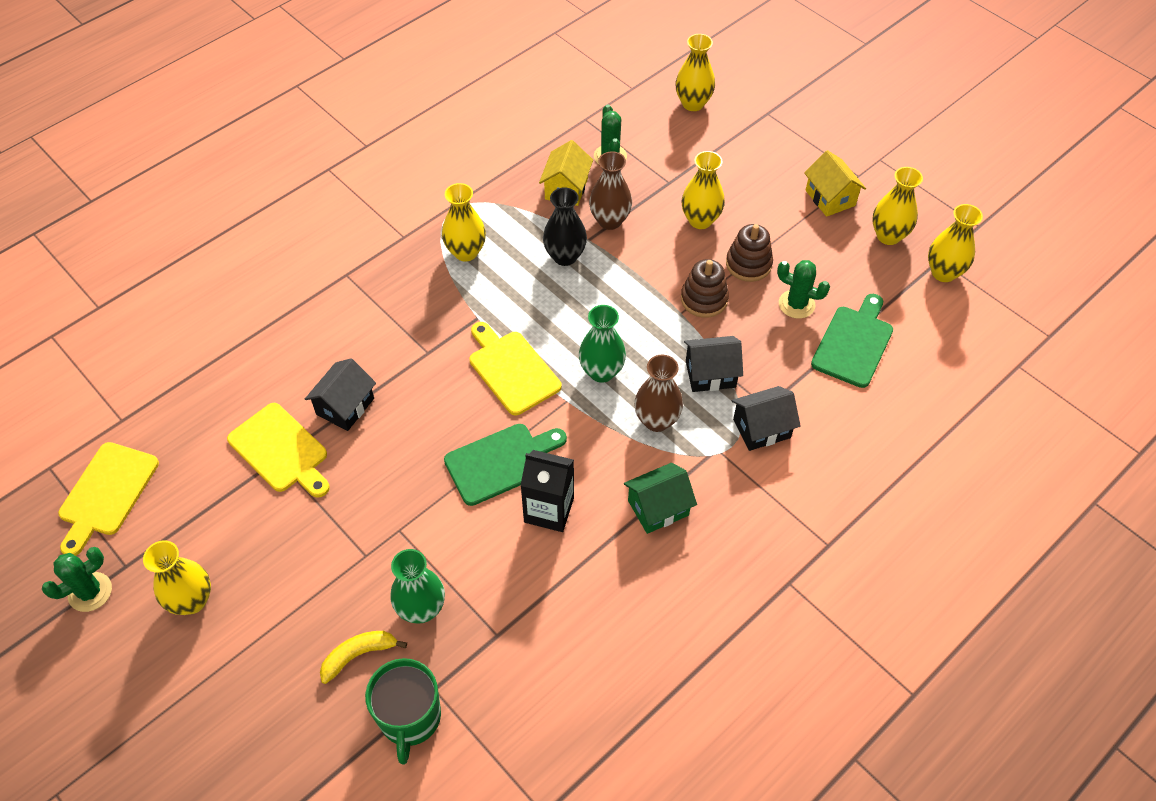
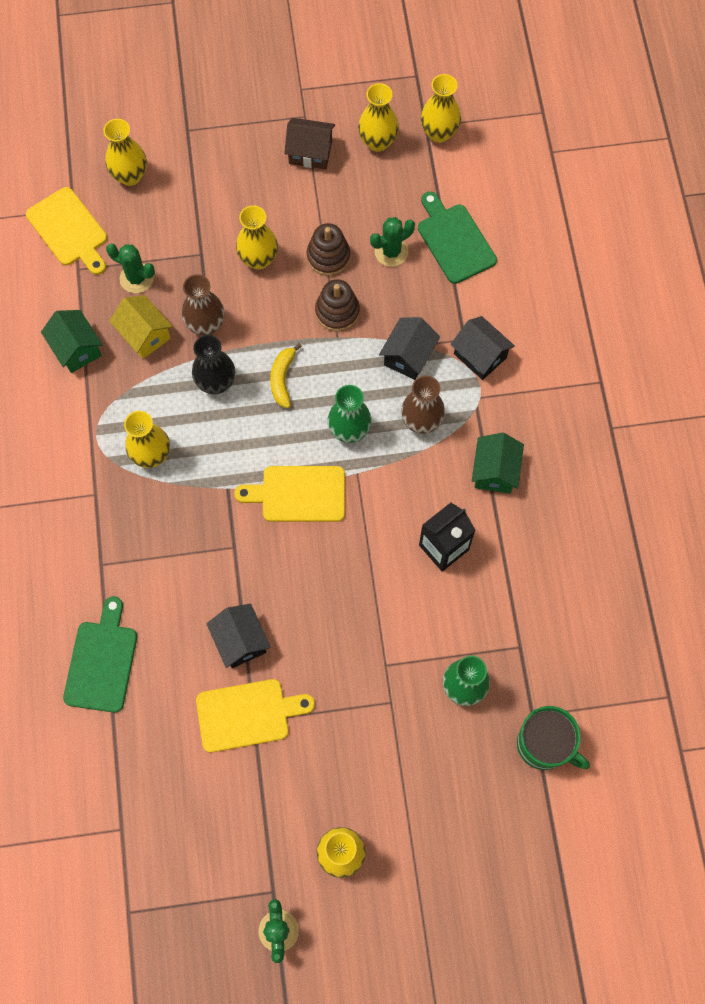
camera: 55 degrees left, 15 degrees up
(106, 493) = (190, 875): yellow cutting board -> yellow cutting board (69, 230)
(358, 655) = (471, 753): yellow banana -> yellow banana (282, 379)
(501, 462) = (379, 555): green cutting board -> green cutting board (102, 661)
(517, 156) = (76, 349): none -> green house
(761, 428) = (480, 356): black house -> black house turned 60 degrees counterclockwise
(830, 198) = (310, 152): yellow house -> brown house

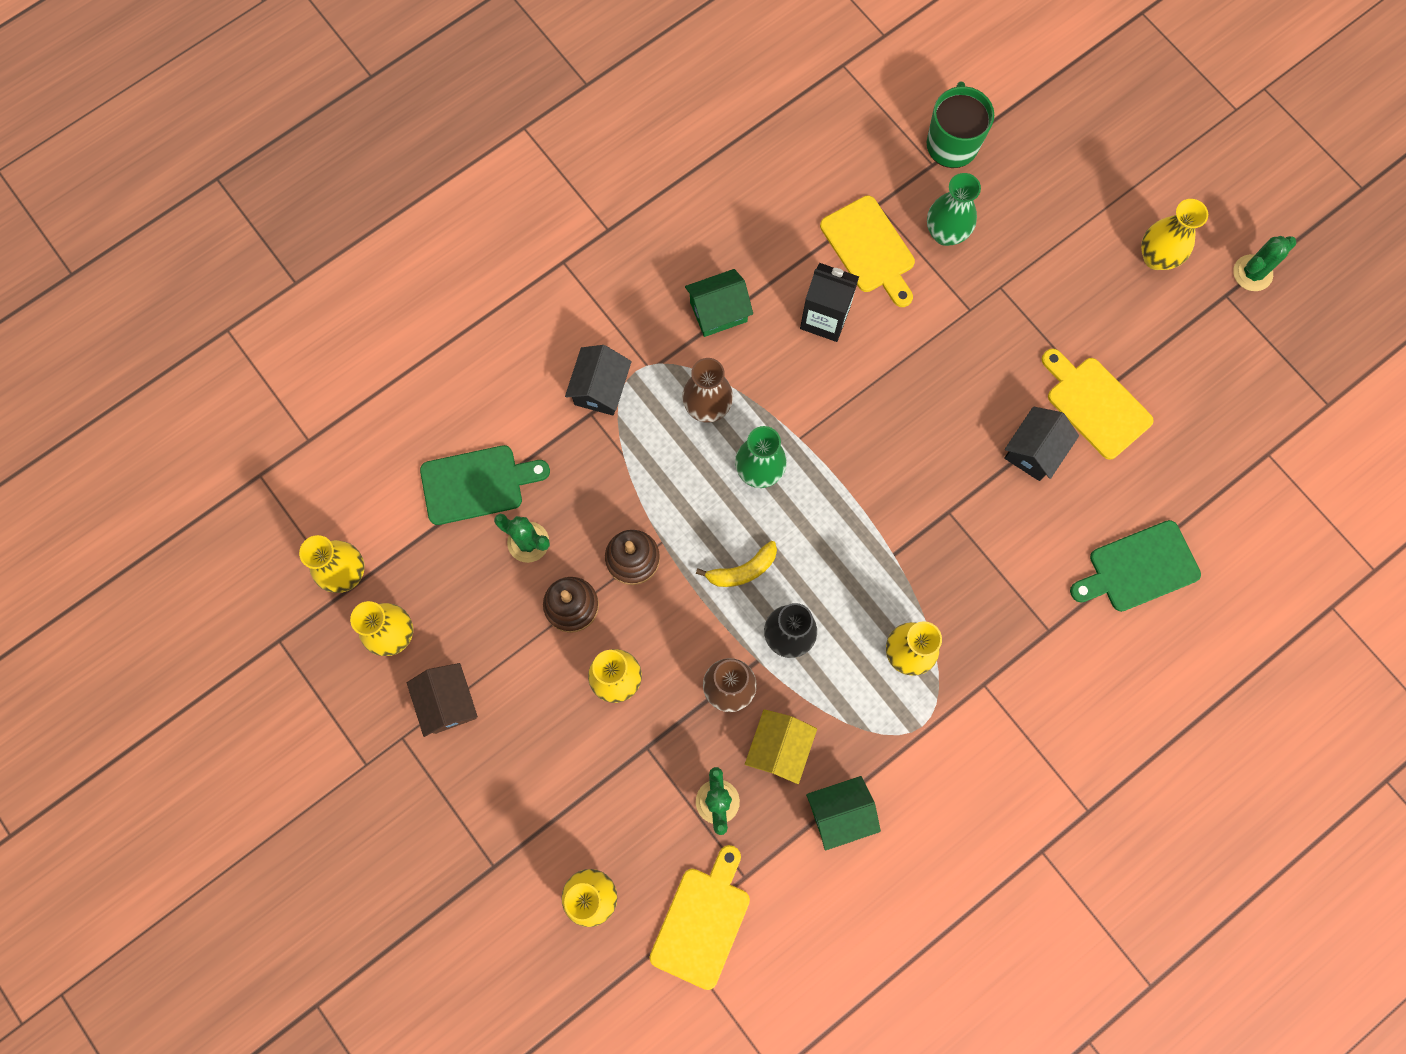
camera: 120 degrees left, 5 degrees up
(76, 349) = (839, 813): green house -> green house turned 45 degrees clockwise
(298, 494) = (856, 482): yellow cutting board -> yellow cutting board (869, 249)
(408, 356) = (642, 458): black house -> none
(454, 240) = (477, 484): green cutting board -> green cutting board turned 135 degrees counterclockwise

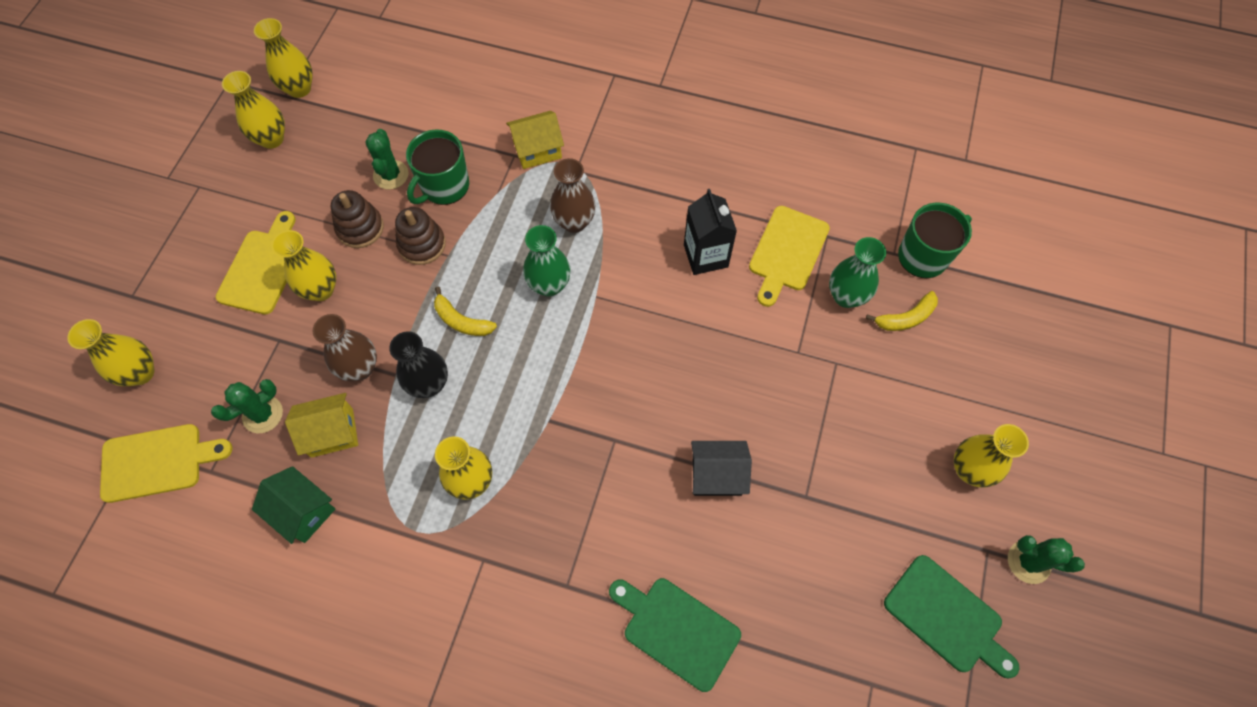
camera: 55 degrees right, 10 degrees down
(448, 702) = (240, 198): brown house -> none
(477, 484) = (413, 122): green cutting board -> green cutting board (947, 617)
(579, 499) = (444, 186): none -> green mug
(600, 389) = (537, 150): black house -> yellow house
(718, 311) = (654, 185): green house -> none
(998, 202) = (905, 318): none -> yellow banana
(1095, 404) = (797, 500): yellow cutting board -> yellow cutting board (263, 268)

